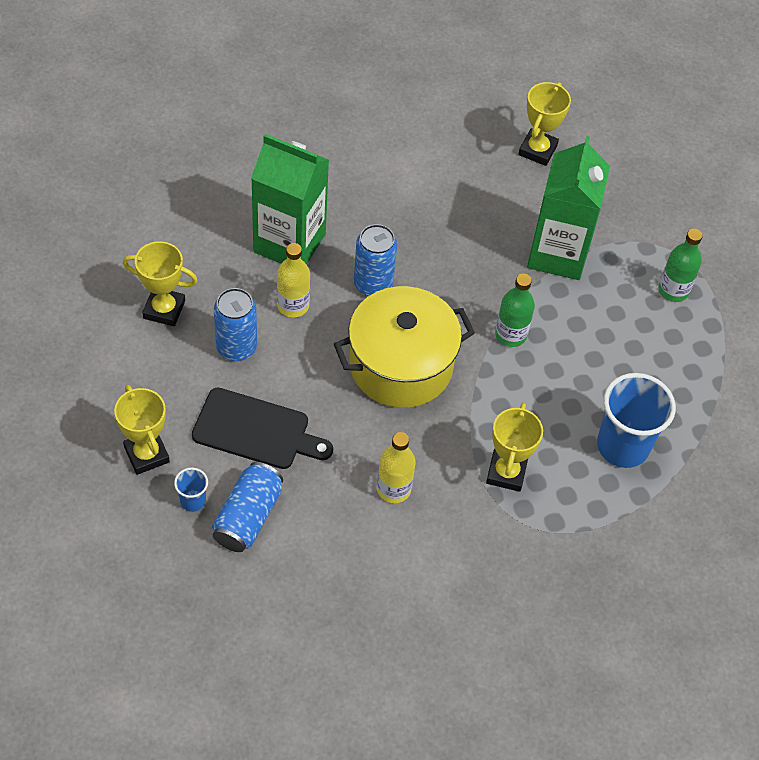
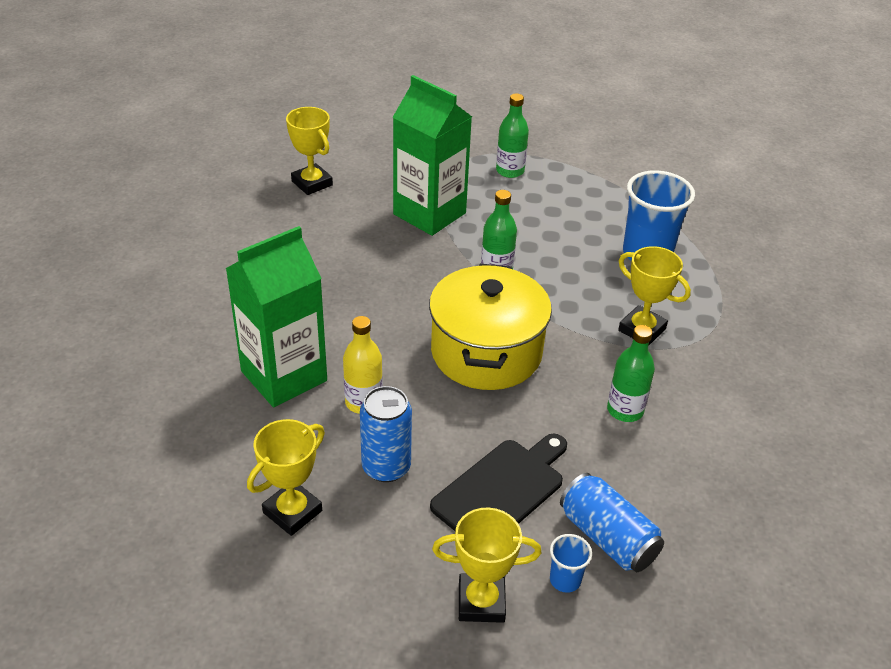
camera: 60 degrees left, 15 degrees down
(373, 284) = (379, 336): blue can -> none
(393, 489) = (625, 410): yellow bottle -> green bottle

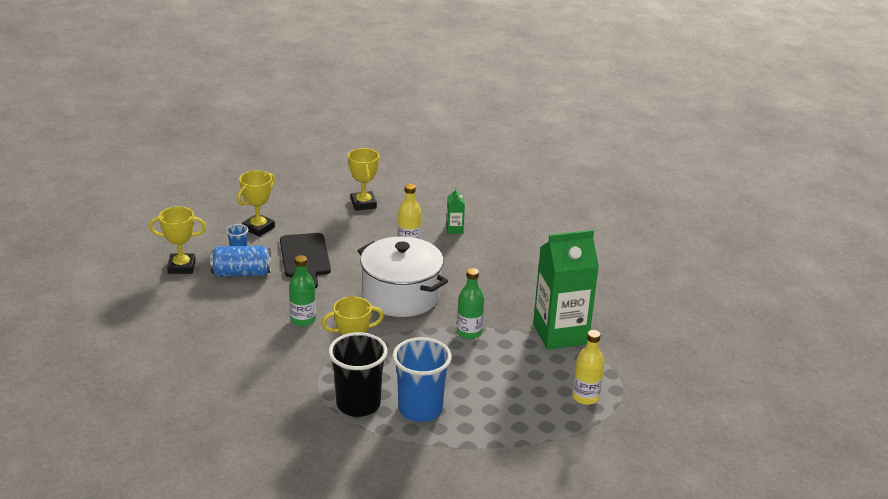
camera: 125 degrees right, 10 degrees down
(284, 376) = (454, 229): green carton -> green carton, size x0.41
(312, 183) = (641, 300): yellow trophy -> yellow trophy (181, 267)
(386, 467) = (359, 234): blue can -> none
(486, 352) = (401, 296): yellow pot -> white pot
(510, 171) = (585, 397): green bottle -> yellow bottle
(692, 294) = (358, 404): none -> black cup

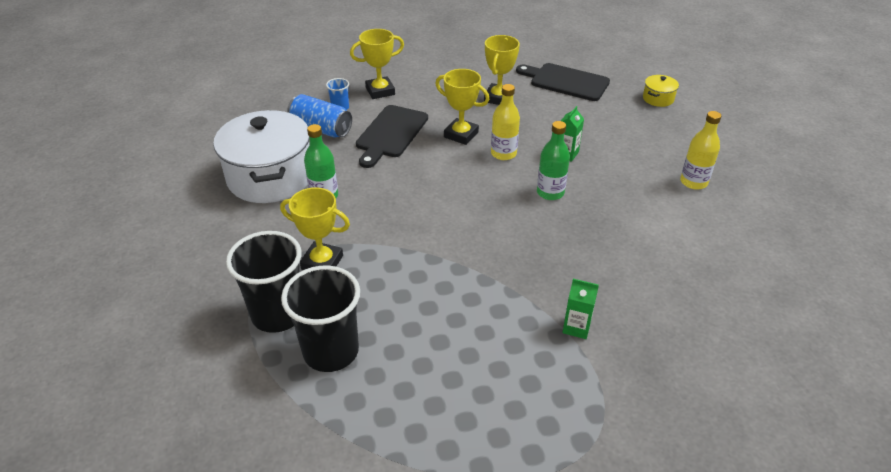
camera: 35 degrees right, 10 degrees up
(181, 267) = (280, 105): yellow trophy -> yellow trophy (461, 135)
(401, 296) = (442, 207): white pot -> white pot (270, 177)
(404, 175) = (566, 82): none -> black cutting board
(420, 409) = (331, 351): blue cup -> black cup
(469, 333) = (471, 279): green bottle -> green bottle (550, 192)
(483, 168) = (658, 99): none -> yellow pot
(560, 334) = (576, 327): green carton -> green carton, size x0.41
(585, 397) = (533, 432): yellow bottle -> yellow bottle (693, 182)

